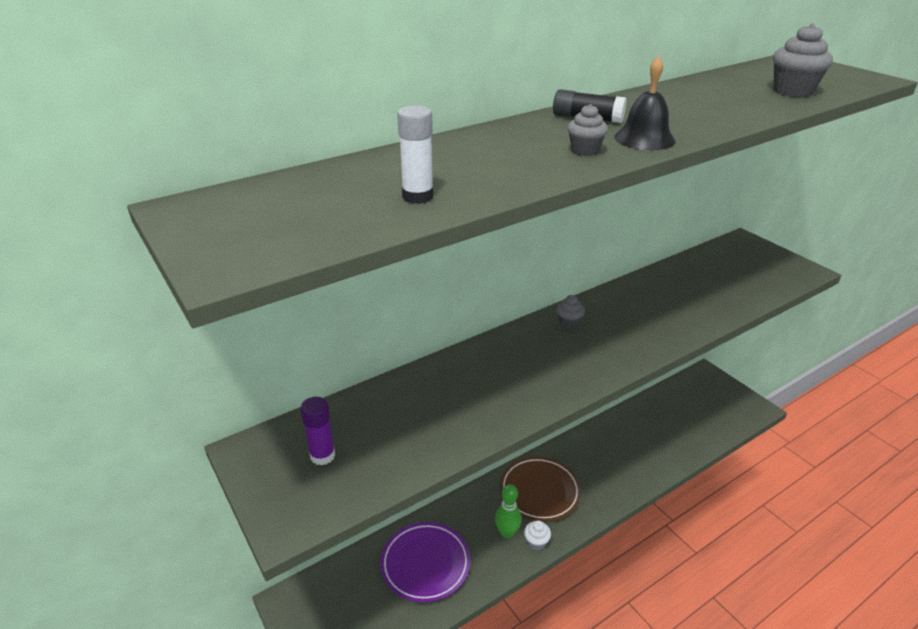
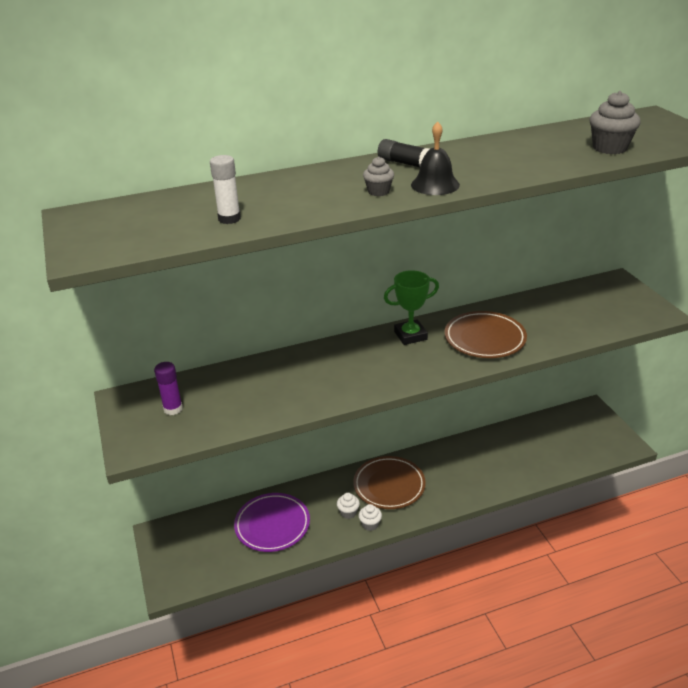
camera: 15 degrees right, 0 degrees up
(507, 532) = (348, 513): green bowling pin -> white cupcake
(568, 323) = (410, 335): grey cupcake -> green trophy
(650, 317) = (484, 338): none -> brown plate

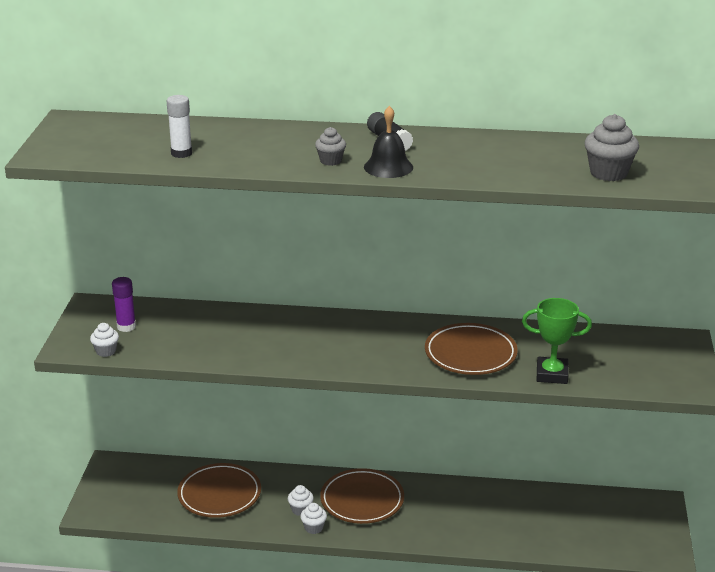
camera: 25 degrees right, 5 degrees down
(173, 440) = (106, 351): none -> white cupcake
(272, 525) = (219, 494): purple plate -> brown plate
(410, 335) = (398, 329): green trophy -> green trophy (552, 374)

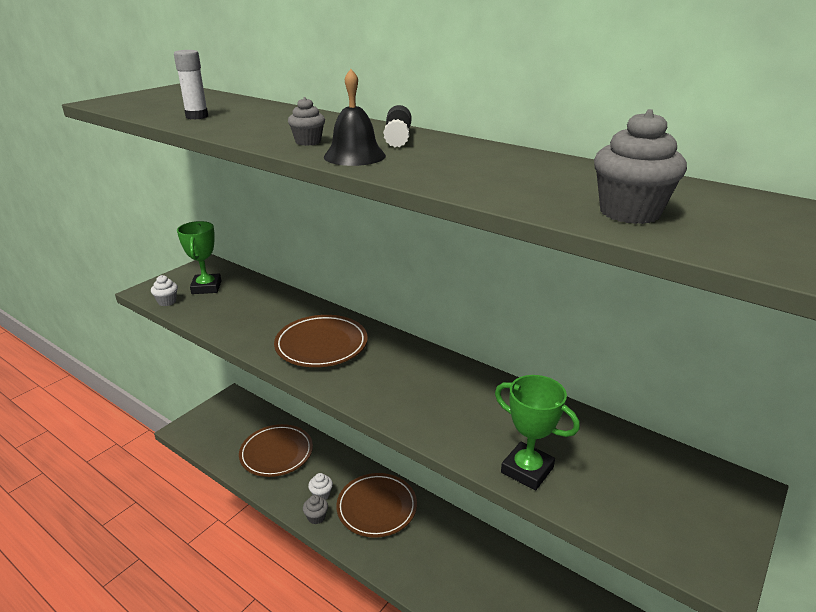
camera: 30 degrees right, 0 degrees up
(126, 327) = (206, 287): purple glue stick -> green trophy
(313, 528) = (316, 517): white cupcake -> grey cupcake
(470, 354) = (457, 410): brown plate -> brown plate (321, 345)

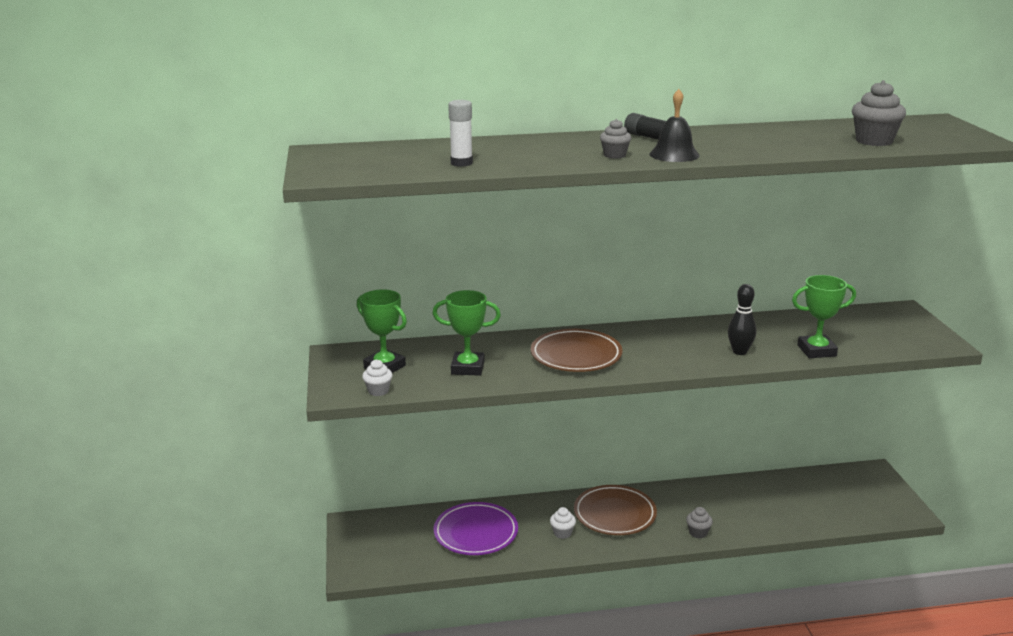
camera: 45 degrees left, 5 degrees down
(242, 314) = (468, 368): none -> green trophy
(276, 453) = (476, 533): brown plate -> purple plate
(316, 517) = (584, 547): grey cupcake -> grey cupcake (698, 533)
(449, 421) = (739, 352): none -> black bowling pin

